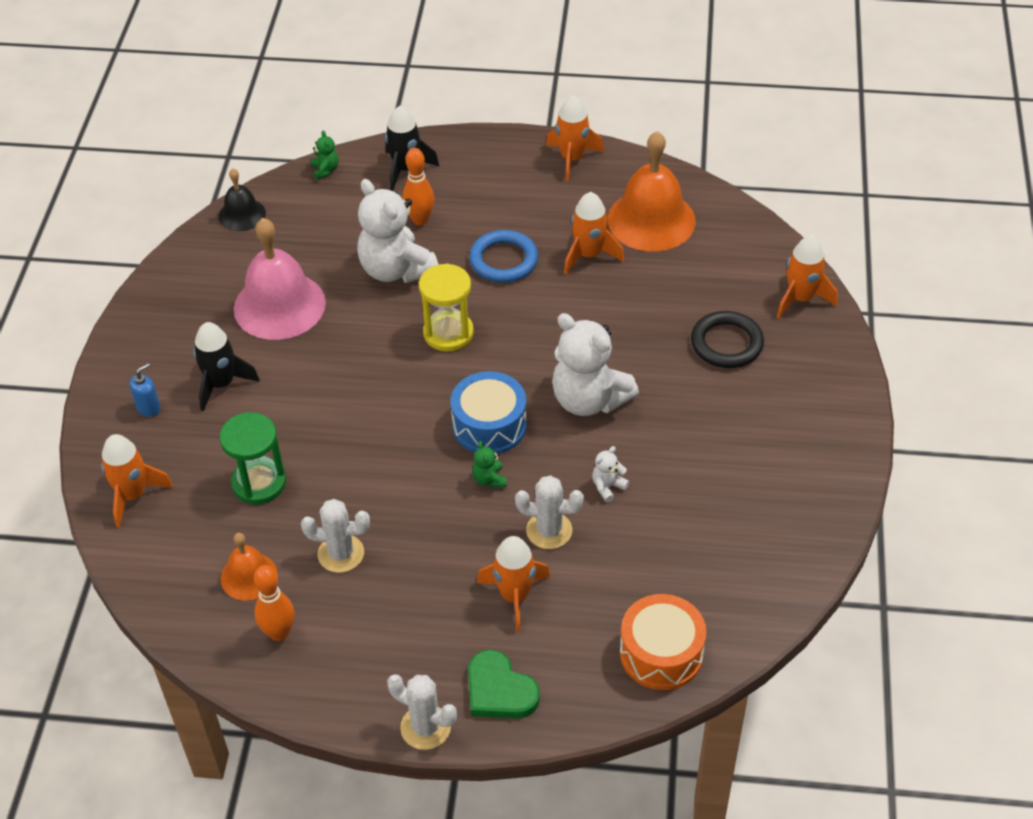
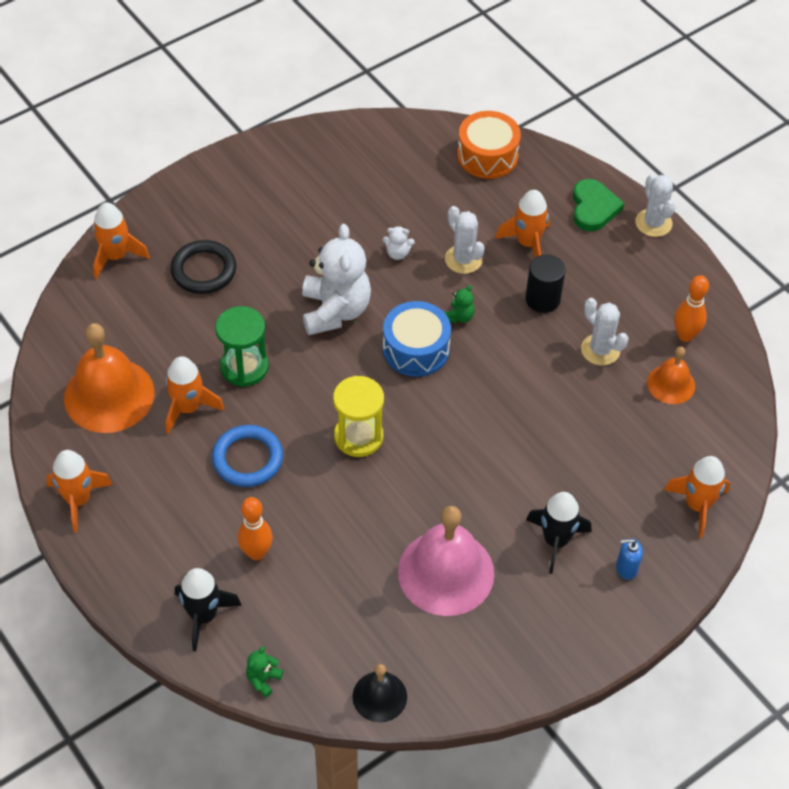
camera: 135 degrees left, 5 degrees up
(259, 483) = (604, 440): green hourglass -> green hourglass (244, 367)
(396, 270) = (328, 523): white teddy bear -> none
(440, 555) = (542, 299): none -> black cylinder

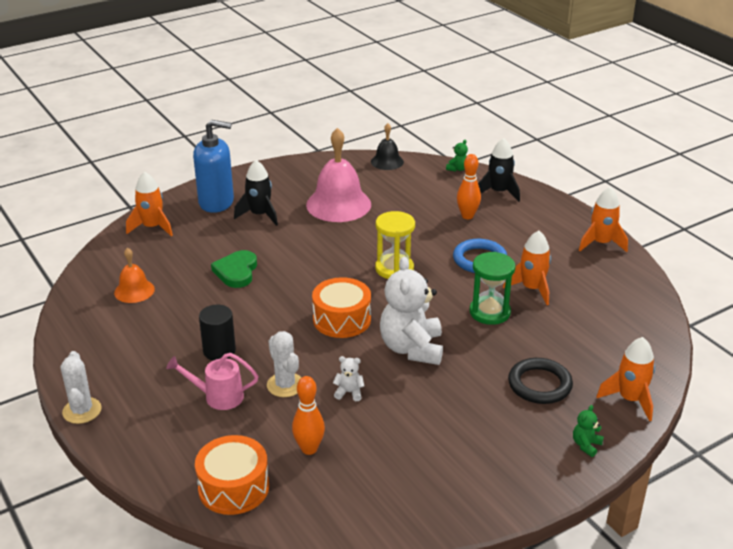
camera: 175 degrees left, 20 degrees down
(109, 395) = (599, 299): orange bell -> none
(416, 349) = (342, 319): blue drum -> orange drum
(459, 316) = (299, 340): green teddy bear -> green teddy bear (586, 445)
(527, 243) = (217, 397): orange rocket -> pink watering can
(593, 208) = (137, 427): green heart -> green heart (236, 271)
(600, 350) = (182, 314): white cactus -> none
(626, 568) = (216, 202): blue soap dispenser -> blue soap dispenser, size x2.35
(685, 335) = (104, 321): orange bowling pin -> orange bowling pin (309, 449)

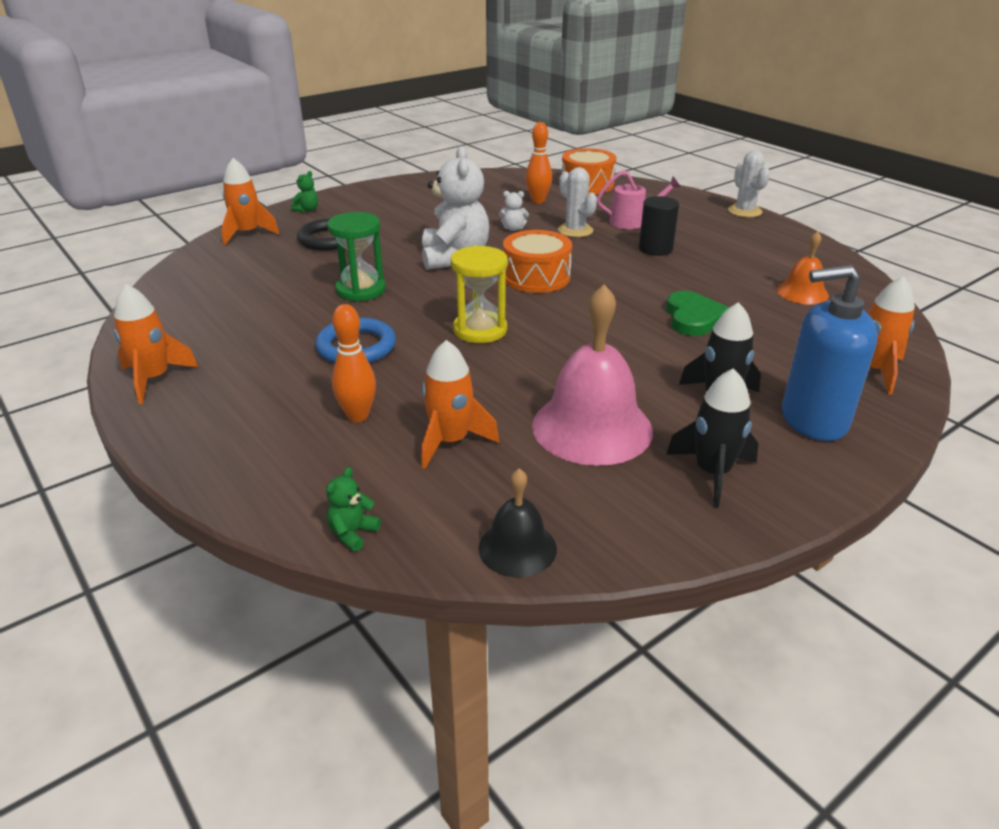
camera: 175 degrees right, 0 degrees up
(499, 192) = (281, 472): black rocket -> black rocket (712, 473)
(531, 289) = (297, 315): orange rocket -> orange rocket (450, 441)

